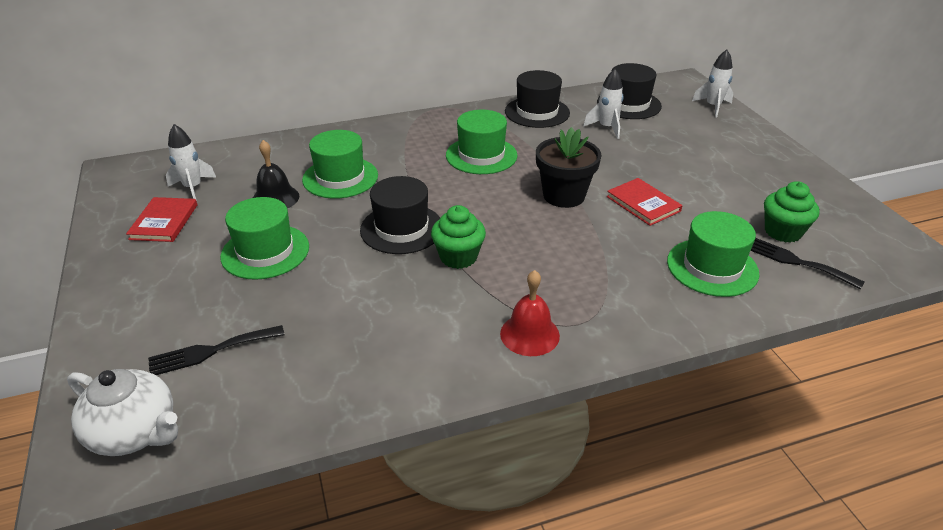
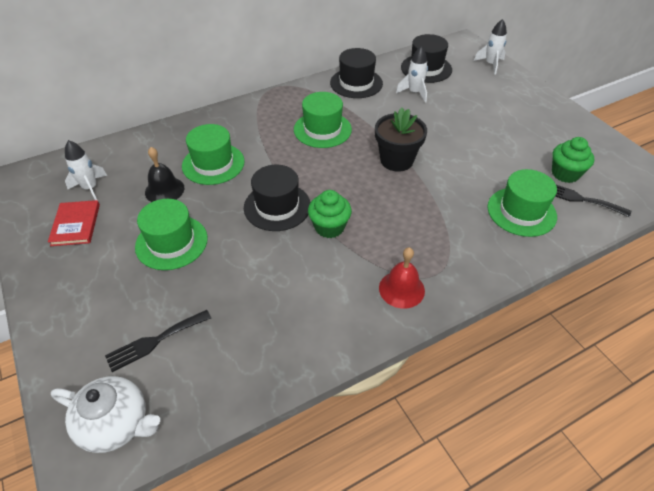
camera: 10 degrees left, 10 degrees up
(643, 204) = (458, 161): red book -> none

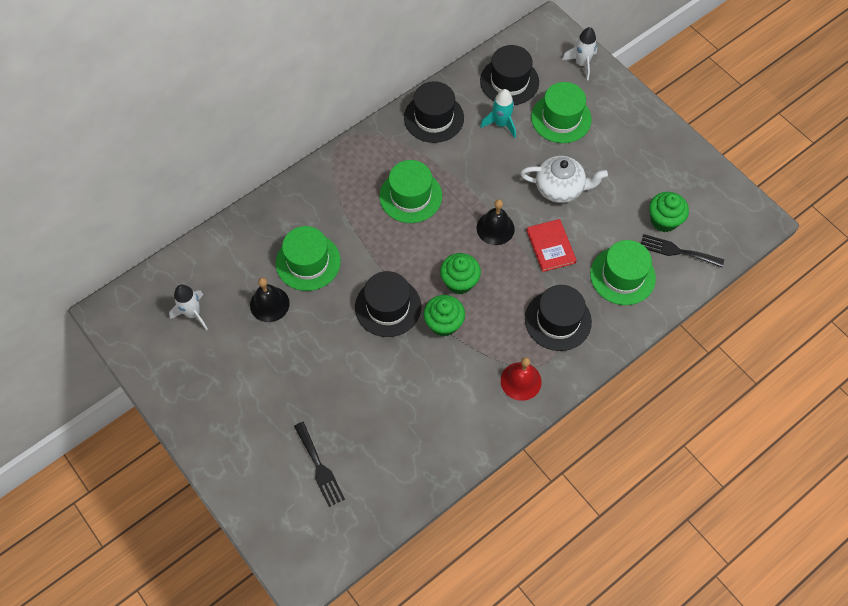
camera: 10 degrees left, 15 degrees up
(76, 224) = (198, 360): red book -> red book (550, 246)
(116, 424) = (314, 542): white teapot -> white teapot (560, 188)
(155, 341) = (319, 467): black fork -> black fork turned 75 degrees counterclockwise
(171, 242) = (298, 365): green hat -> green hat (561, 118)
(353, 196) = (459, 282): none -> green cupcake
(396, 160) = (495, 228): black flower pot -> black bell
(414, 93) = (501, 124): white rocket -> turquoise rocket
(449, 240) = (558, 320): none -> black hat

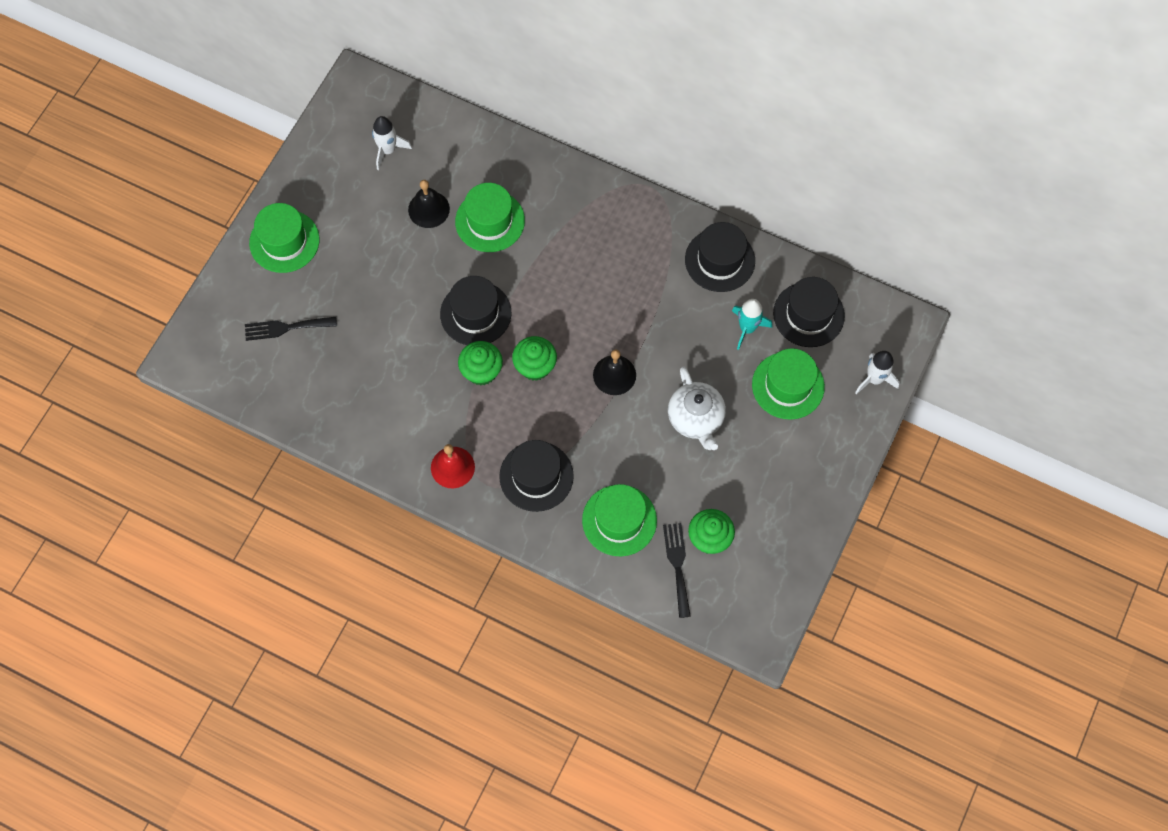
camera: 65 degrees right, 5 degrees up
(319, 467) = (286, 328): black fork -> black fork turned 45 degrees clockwise
(410, 196) = (612, 279): green hat -> green hat (284, 241)
(550, 246) = (619, 436): red book -> none

